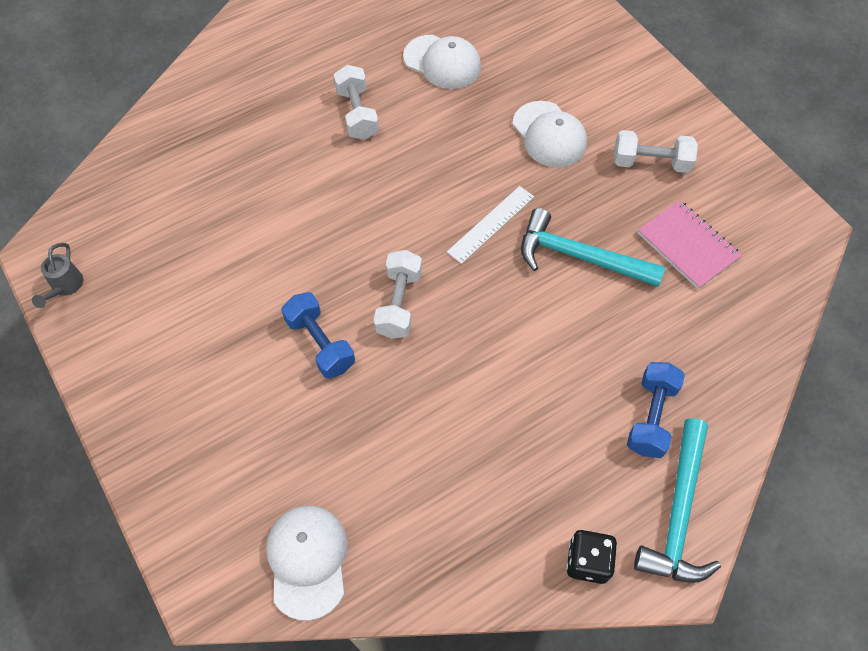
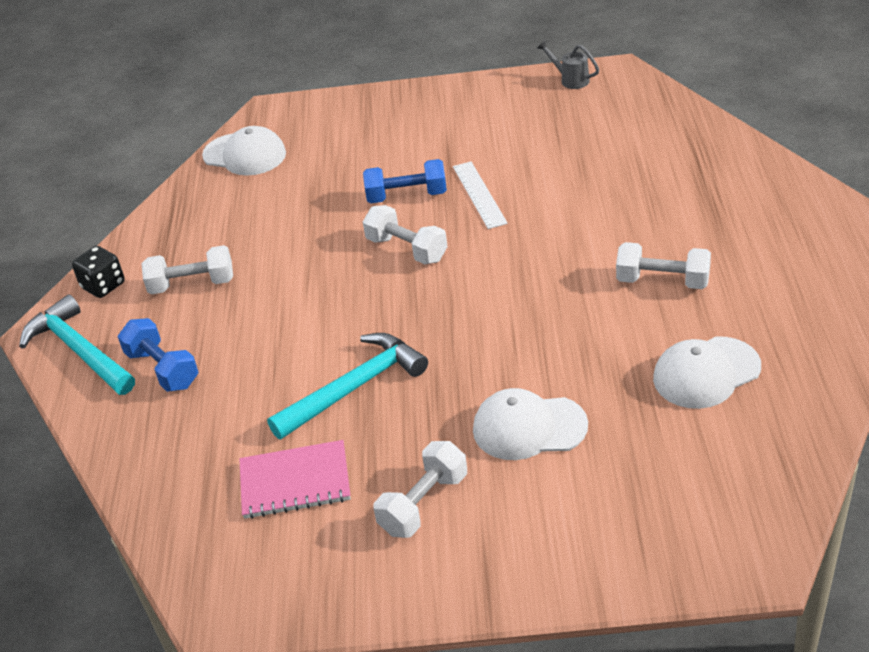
camera: 125 degrees right, 20 degrees down
(491, 224) = (444, 336): white ruler -> white ruler (479, 194)
(538, 467) = (192, 284): none -> white dumbbell

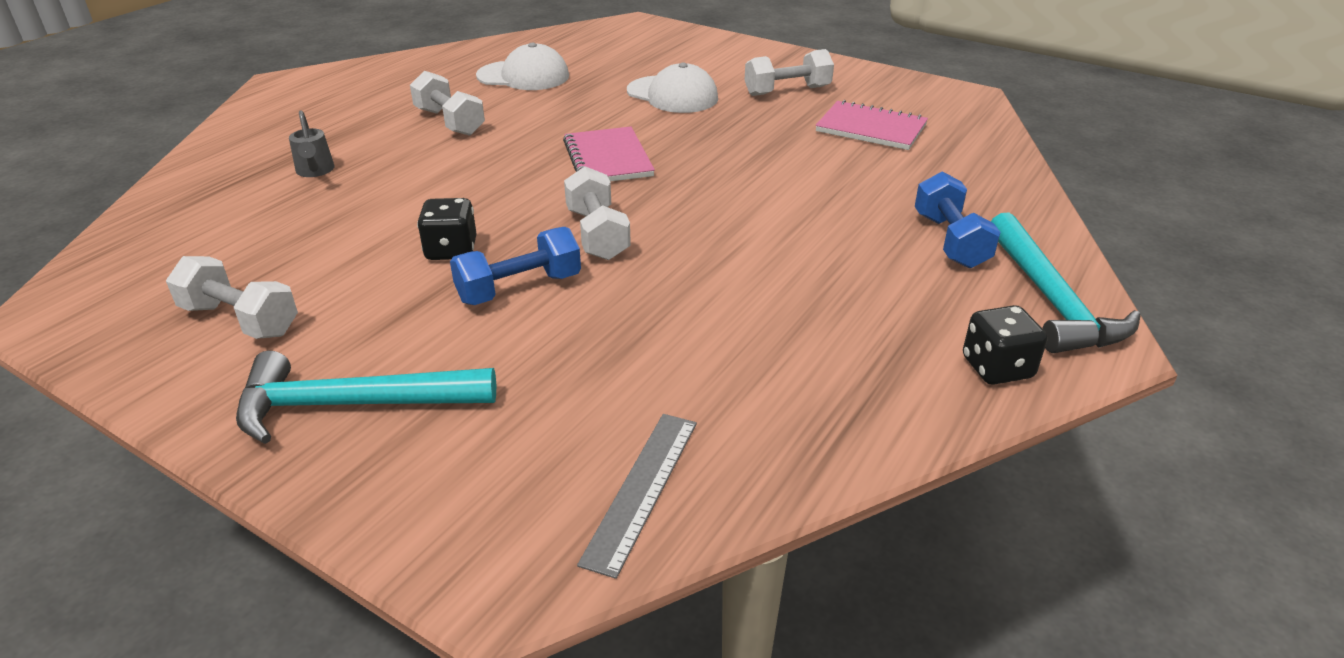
camera: 150 degrees left, 5 degrees down
(192, 284) = (869, 311): white dumbbell -> white dumbbell (240, 320)
(245, 155) = (641, 489): white cap -> grey ruler
(354, 388) = (772, 158): turquoise hammer -> turquoise hammer (352, 404)
(407, 196) = (519, 288): blue dumbbell -> blue dumbbell turned 60 degrees counterclockwise
(479, 194) = (451, 250): white ruler -> black dice
(483, 314) = (607, 159): none -> pink notebook
(570, 80) = (102, 335): grey watering can -> grey watering can (315, 172)

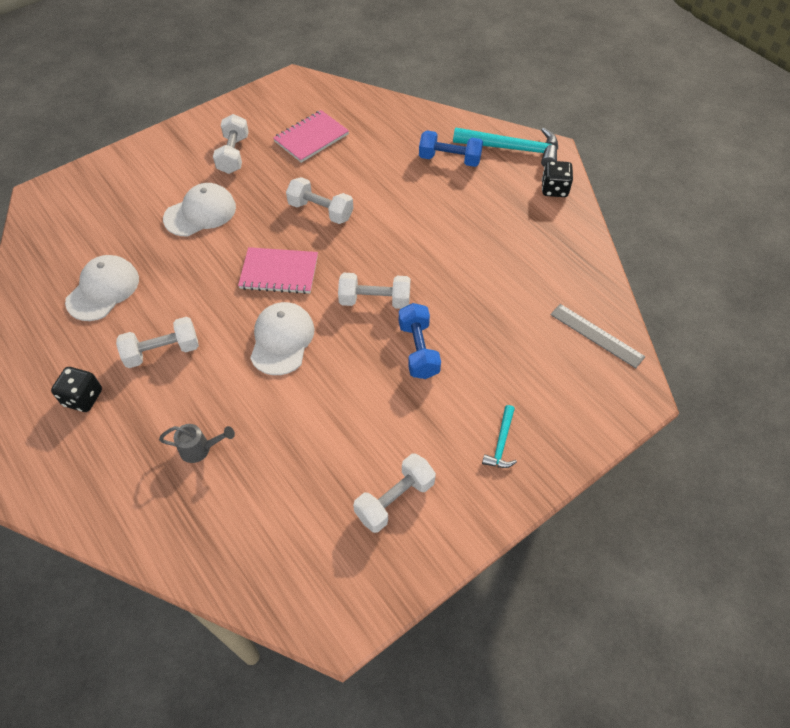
camera: 70 degrees left, 20 degrees up
(352, 404) = (501, 443): turquoise hammer -> turquoise hammer, size x0.50
(451, 250) = (360, 377): black dice -> black dice (83, 398)
(495, 184) = (282, 340): none -> white cap
(738, 162) = (321, 211): none -> white dumbbell

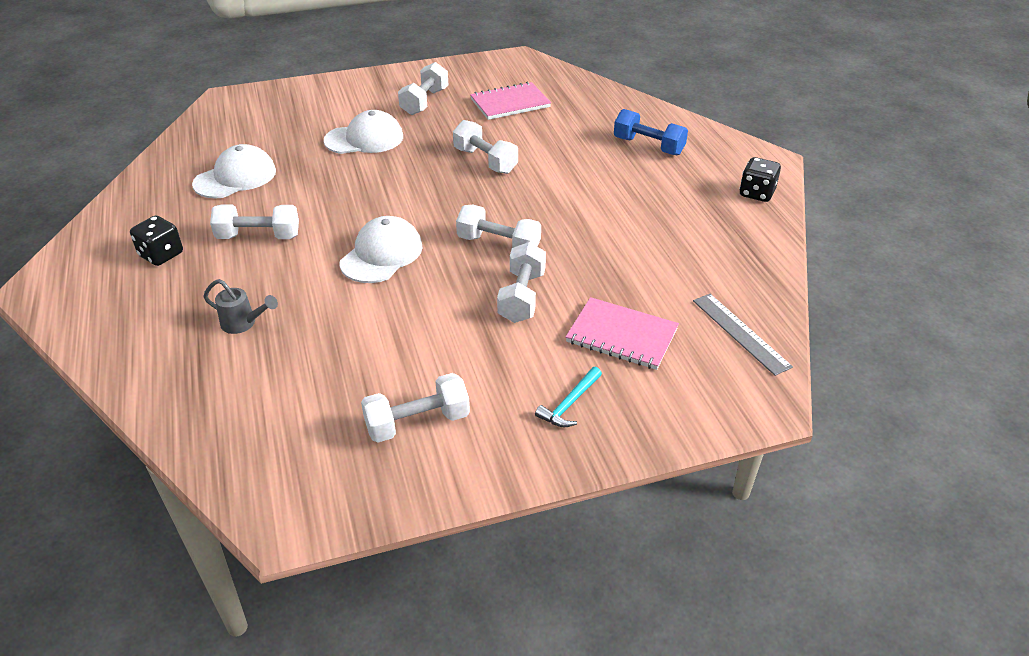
camera: 20 degrees right, 15 degrees down
(279, 272) = (412, 200): pink notebook -> pink notebook (621, 336)
(418, 350) = (522, 297): blue dumbbell -> white dumbbell
(512, 149) = (725, 151): turquoise hammer -> none

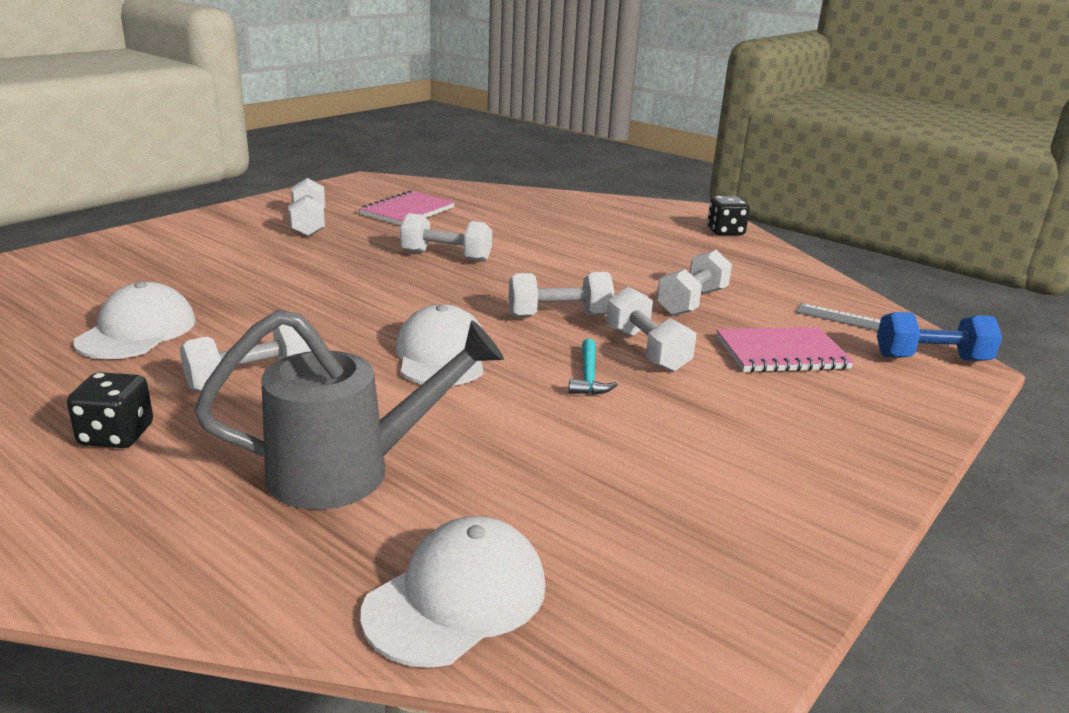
camera: 35 degrees left, 15 degrees down
(243, 324) = (351, 471): grey watering can -> grey watering can, size x2.15
(364, 139) = (276, 265): white cap -> white cap (456, 598)
(417, 422) = (710, 492): white dumbbell -> white dumbbell (692, 302)
(569, 404) = (824, 420): turquoise hammer -> turquoise hammer (588, 376)
(648, 146) = (588, 219): blue dumbbell -> blue dumbbell (931, 359)

